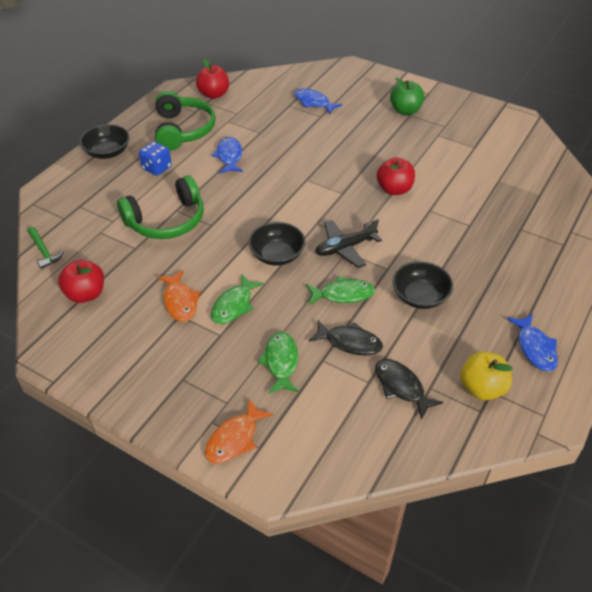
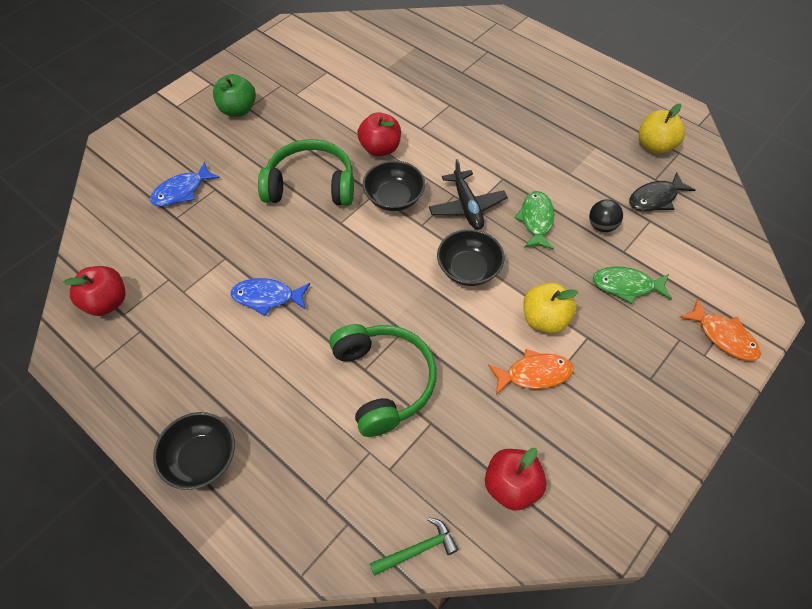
camera: 80 degrees left, 10 degrees up
(157, 168) = (265, 389): blue dice -> none
(183, 130) = (183, 349): green headphones -> green headphones (311, 185)
(234, 305) = (544, 319): green fish -> yellow apple
(350, 342) = (602, 226): black fish -> black ball
(420, 296) = (544, 162): black bowl -> black bowl (394, 197)
(535, 348) = (611, 102): blue fish -> none

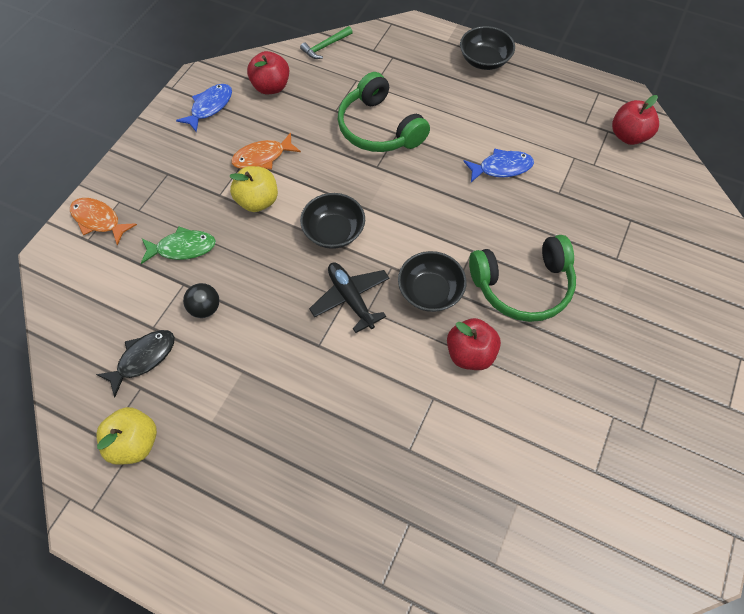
camera: 165 degrees right, 5 degrees up
(181, 191) = (647, 248): blue fish -> blue fish (210, 107)
(238, 110) = (665, 370): green apple -> none
(536, 220) = (275, 299): green fish -> none

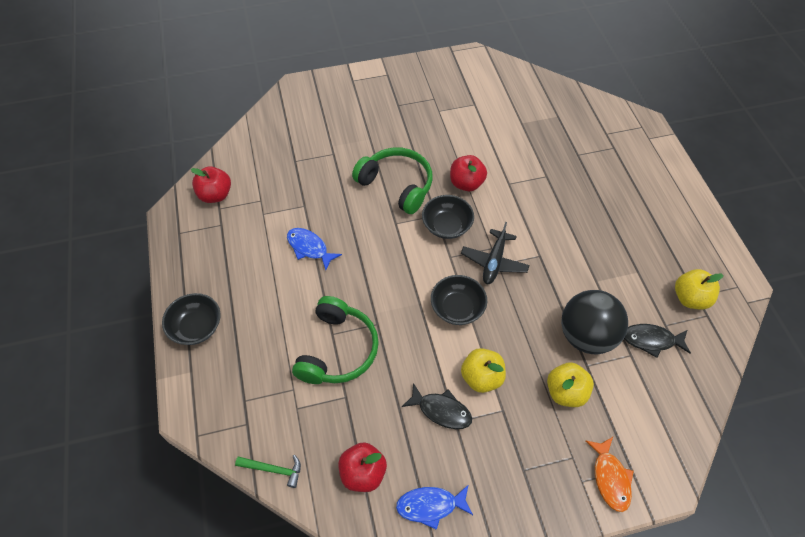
camera: 130 degrees left, 5 degrees down
(183, 248) = (566, 392): green fish -> yellow apple
(205, 308) = (586, 336): black ball -> black ball, size x2.14
(262, 157) = (441, 410): orange fish -> black fish

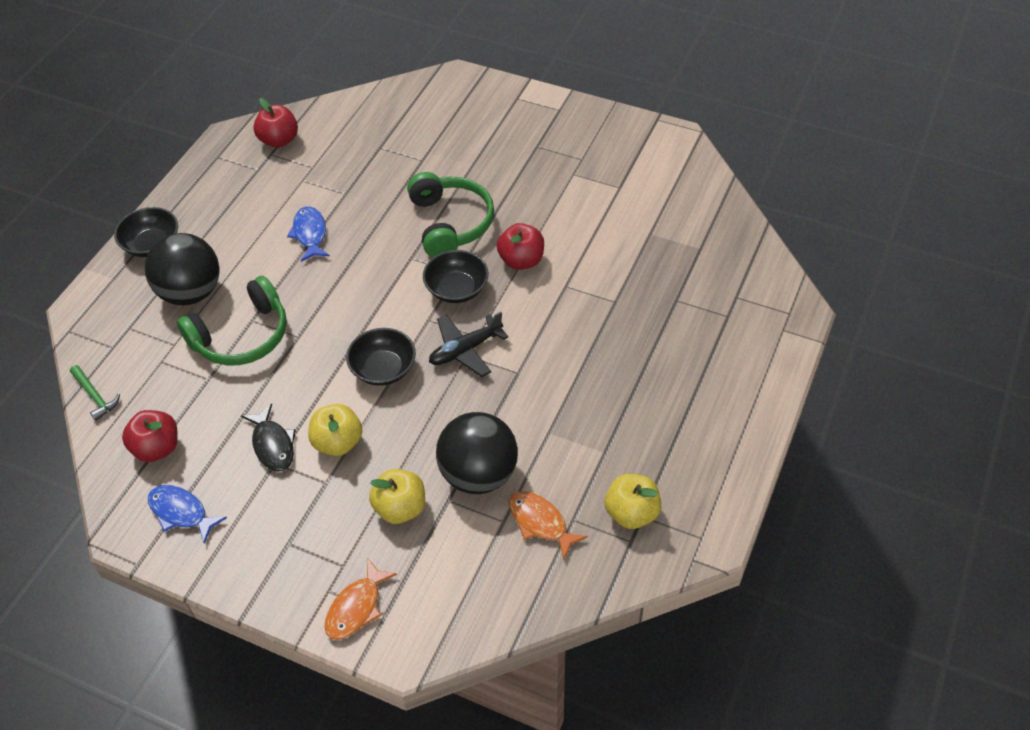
camera: 40 degrees right, 5 degrees down
(266, 343) = (191, 292): none -> black ball
(651, 340) = (540, 522): black fish -> orange fish

